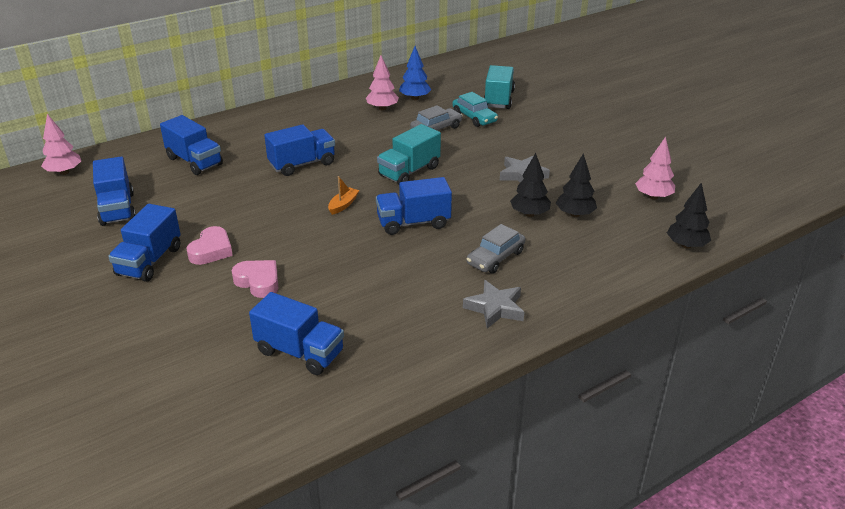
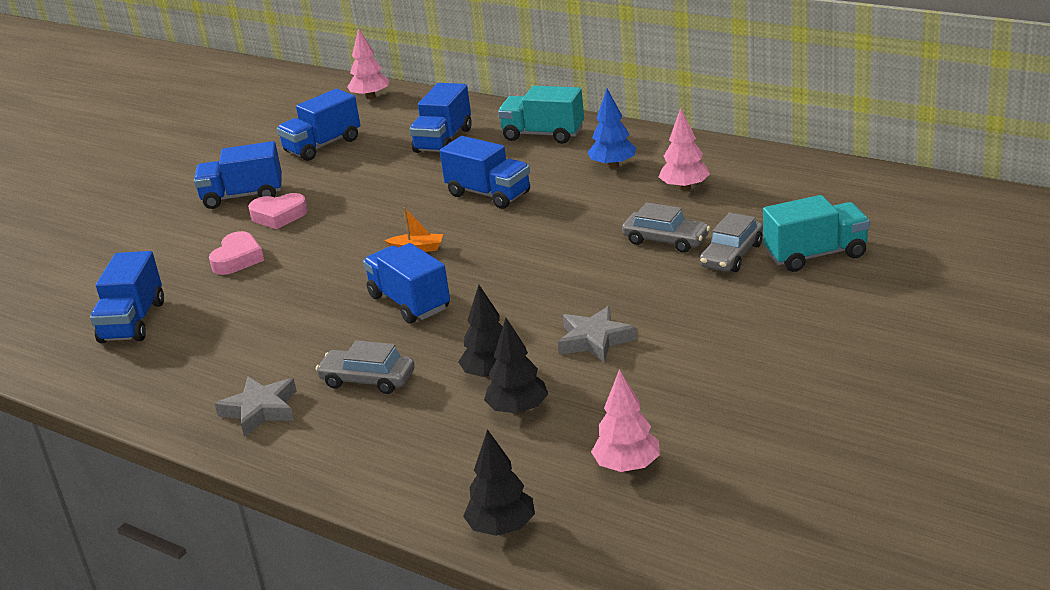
camera: 70 degrees right, 5 degrees down
(409, 172) = (530, 260): turquoise truck -> turquoise truck (543, 134)
(415, 98) = (741, 197): blue tree -> blue tree (613, 165)
(474, 117) = (731, 255): turquoise car -> grey car

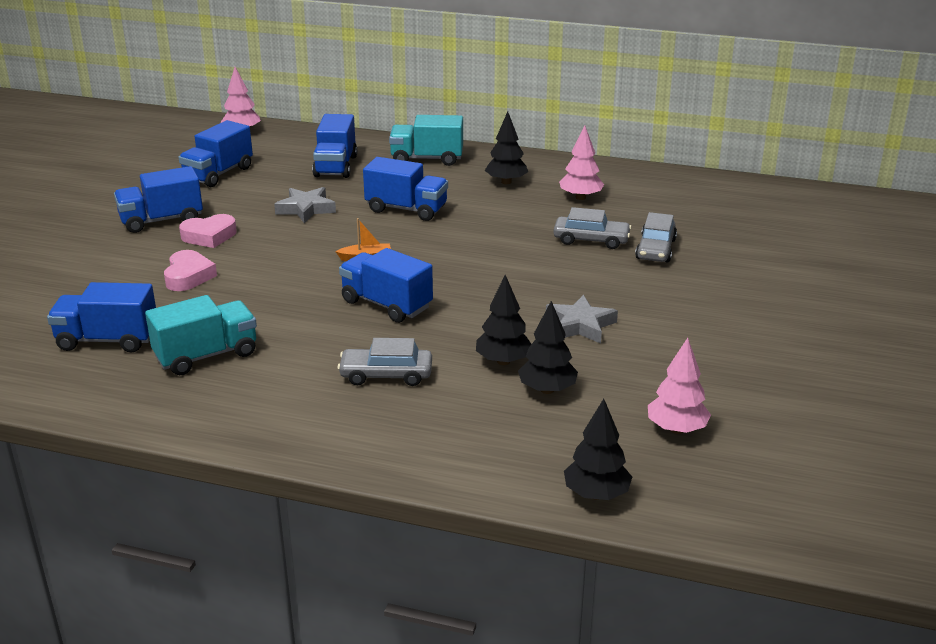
camera: 20 degrees left, 0 degrees up
(133, 322) = (107, 340): blue truck -> blue truck turned 105 degrees clockwise
(260, 410) = (293, 411): grey star -> grey star (306, 209)
(613, 165) = (506, 182): blue tree -> black tree
(815, 255) = (725, 245): turquoise truck -> turquoise truck (206, 355)

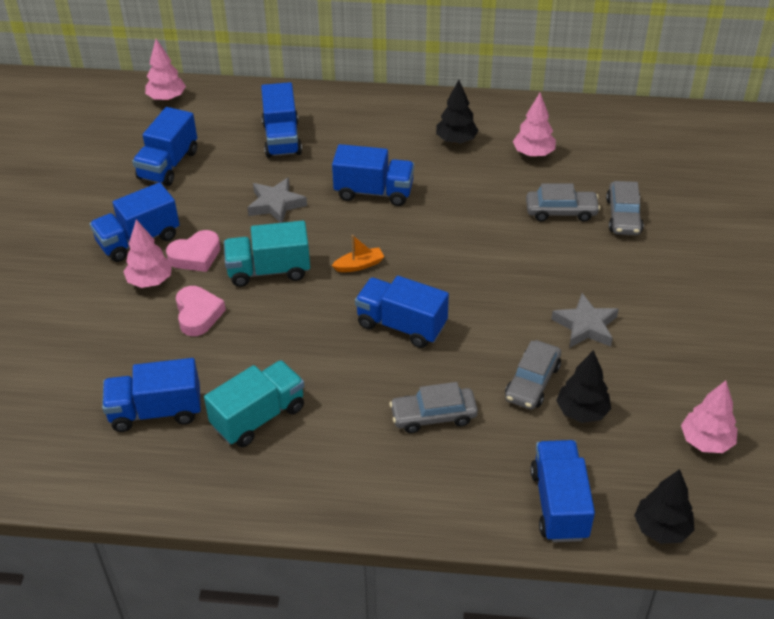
camera: 10 degrees left, 15 degrees up
(156, 249) = (150, 281): none -> pink tree
(427, 159) = (368, 116): turquoise truck -> turquoise truck (269, 270)
(489, 460) = (559, 504): none -> blue truck
(503, 361) = (532, 382): black tree -> grey car

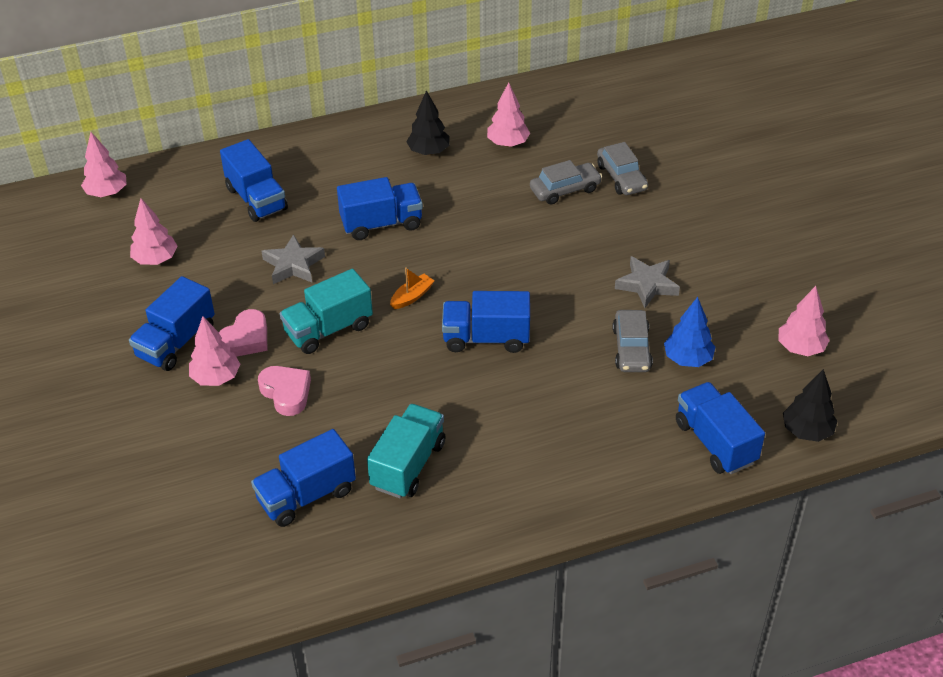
camera: 25 degrees left, 0 degrees up
(168, 165) = (156, 259): blue truck -> pink tree
(433, 416) = (565, 407): grey car -> none
(582, 411) = (687, 359): black tree -> blue tree

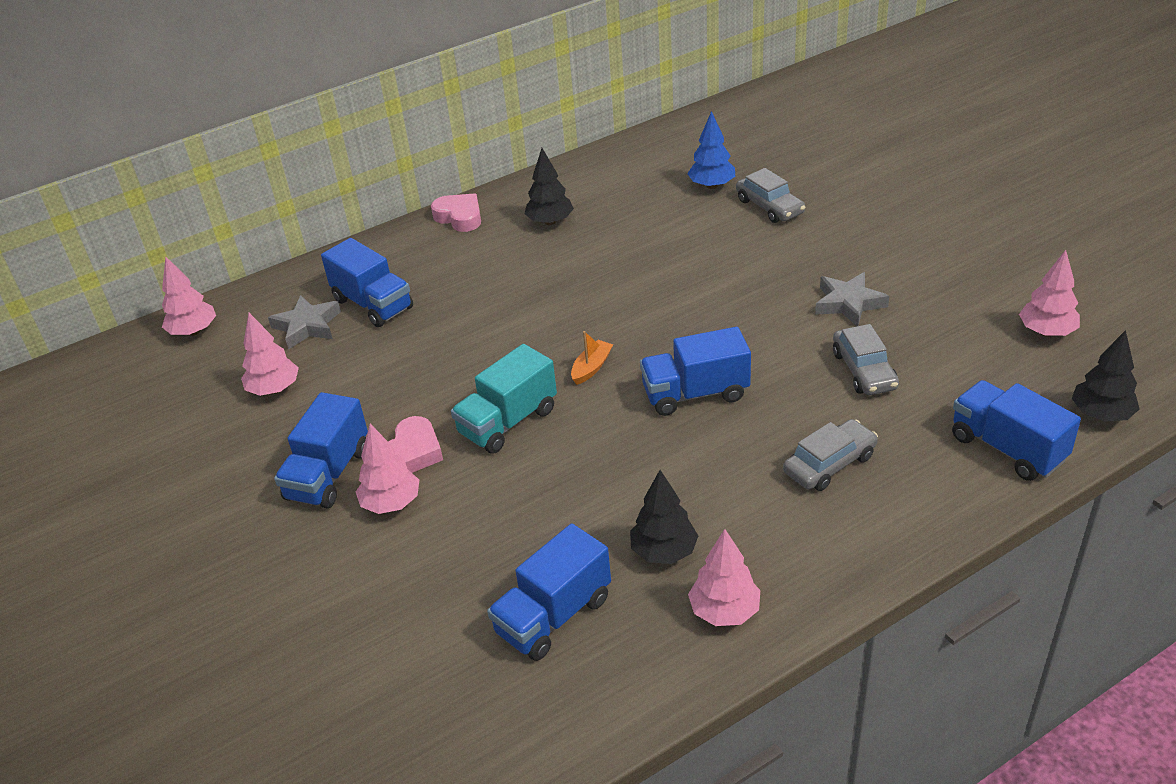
camera: 10 degrees left, 5 degrees down
(286, 393) = (484, 502): pink heart -> pink heart (459, 217)
(293, 265) = (440, 362): grey star -> grey star (307, 326)
(381, 224) = (526, 301): blue truck -> none
(408, 465) = (664, 552): turquoise truck -> black tree
(508, 143) = (633, 198): pink tree -> pink tree (724, 611)
(565, 190) = (715, 229): grey car -> grey car (830, 464)
(687, 359) = (931, 368): blue tree -> blue tree (712, 185)

